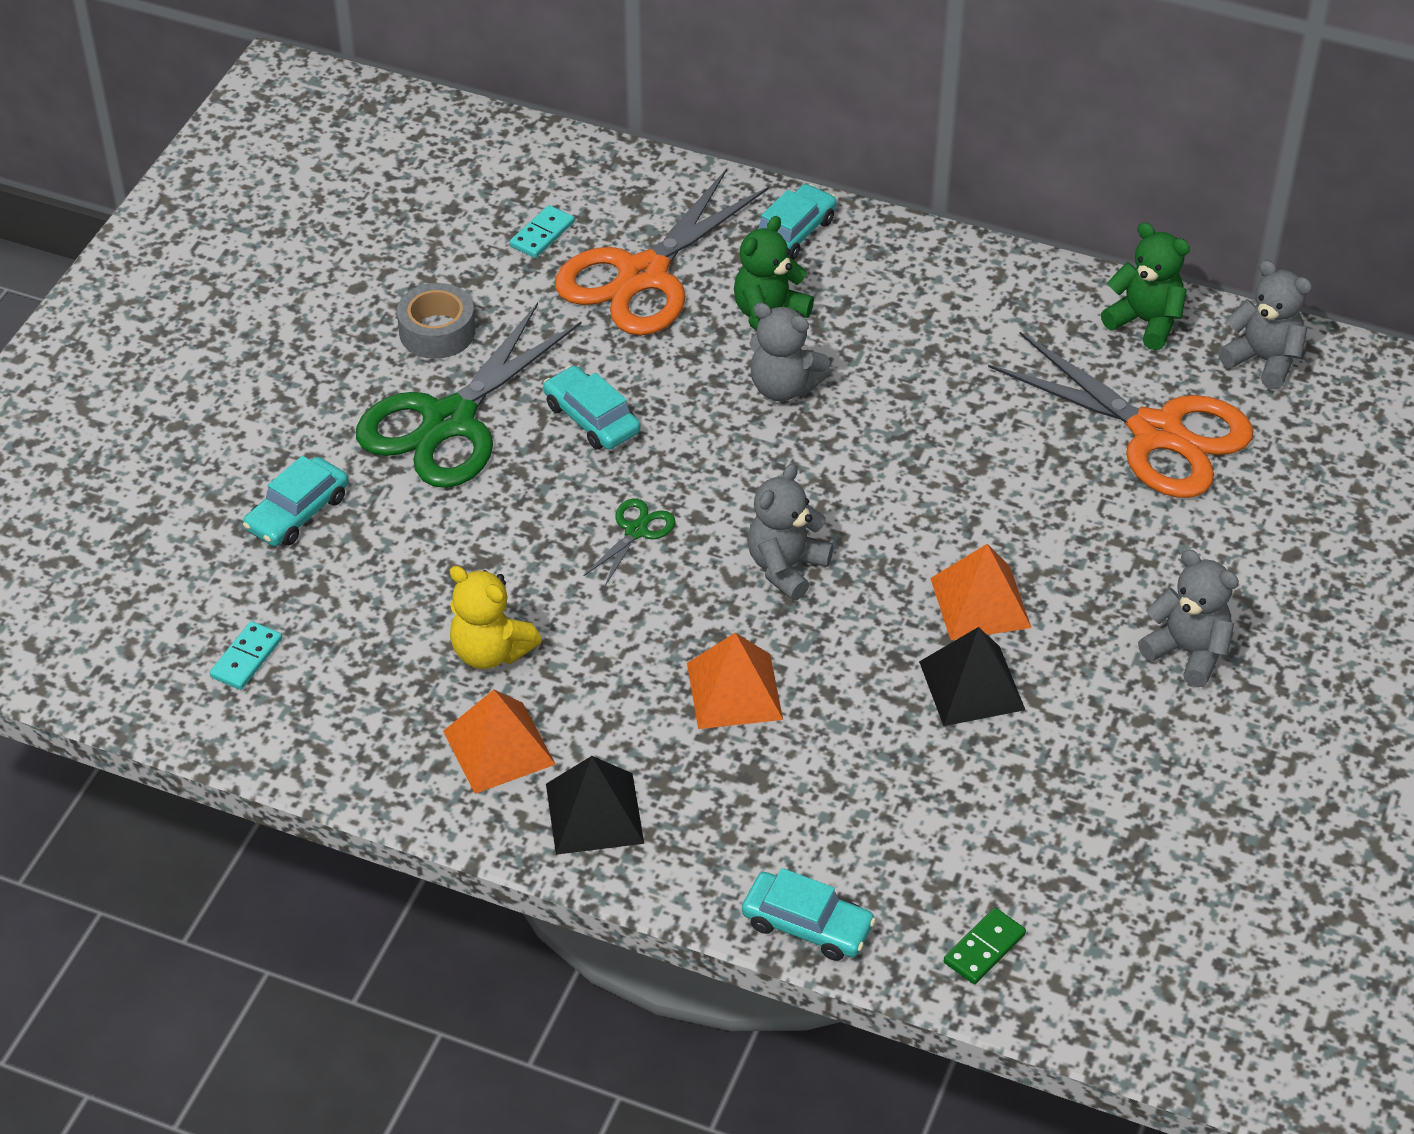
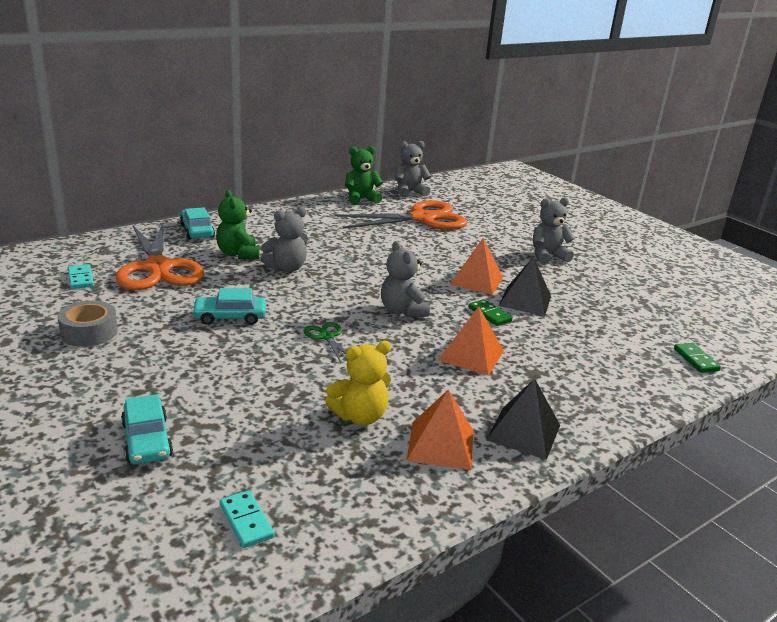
camera: 60 degrees left, 20 degrees down
(449, 421) = (162, 356): green scissors -> none
(807, 925) = (654, 399): turquoise car -> none
(878, 662) = (489, 314): none -> green domino

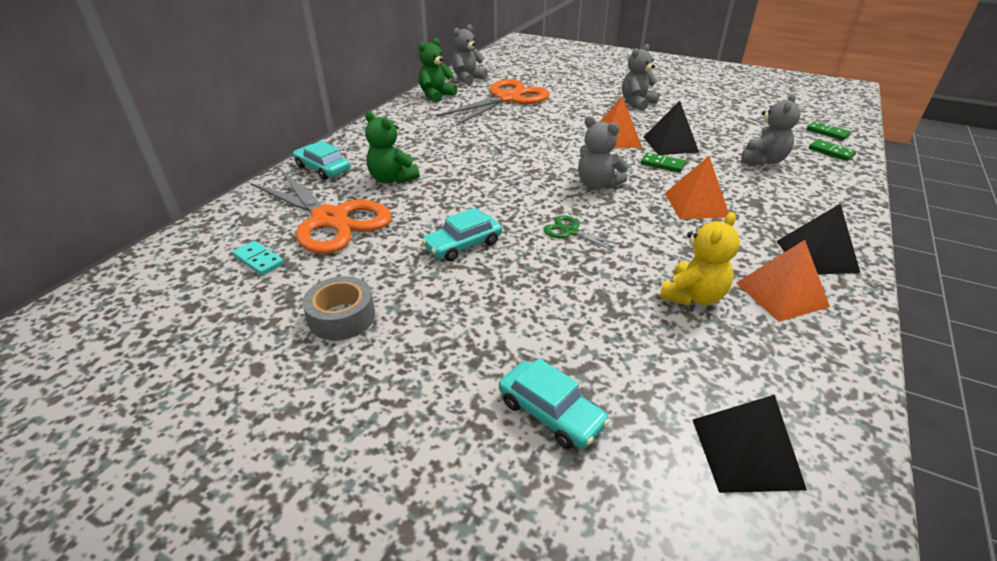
camera: 25 degrees left, 10 degrees up
(246, 521) = (746, 452): turquoise domino -> black pyramid
(286, 268) = (453, 178): grey teddy bear -> grey teddy bear (763, 161)
(724, 342) = (827, 132): none -> green domino

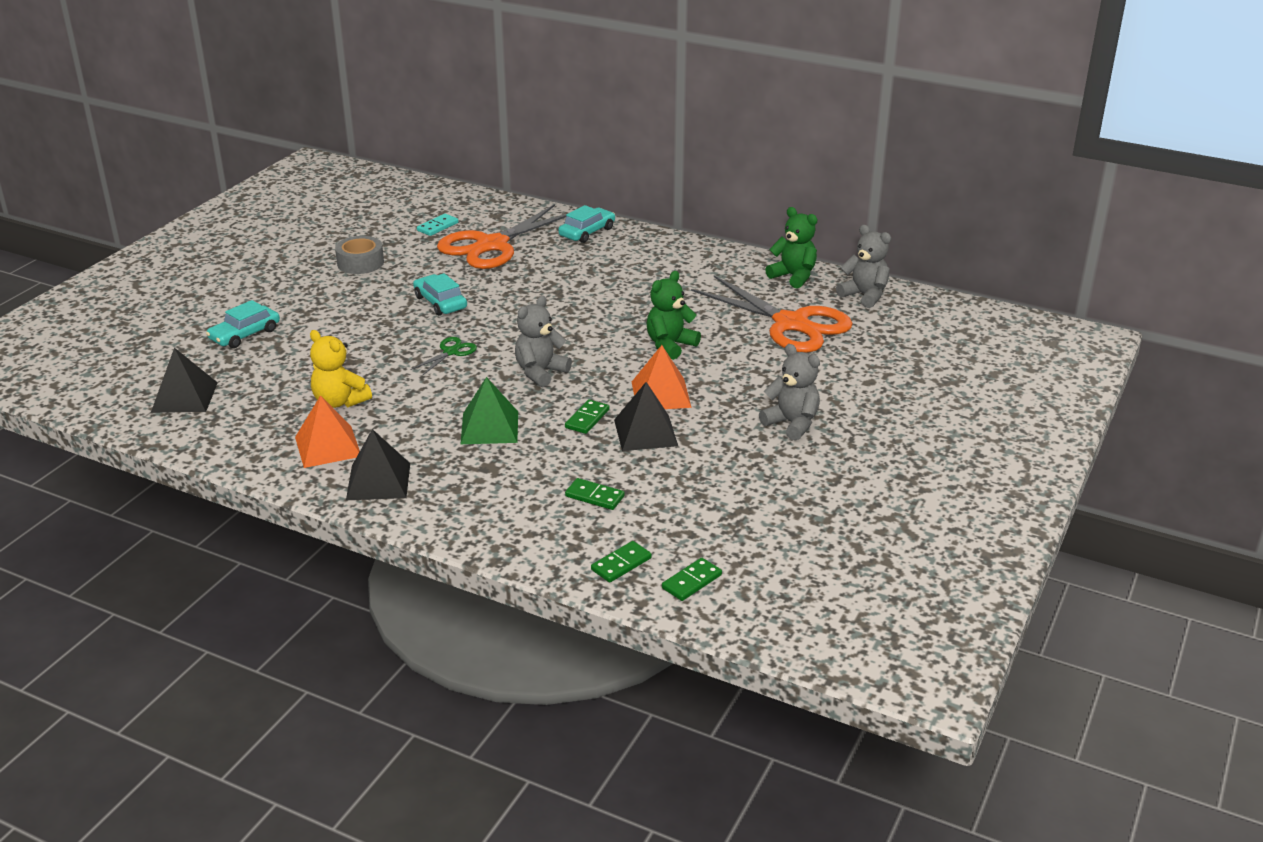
camera: 90 degrees right, 5 degrees down
(392, 179) = (562, 265): green teddy bear -> green teddy bear (670, 345)
(696, 204) = (489, 427): orange pyramid -> green pyramid
(763, 161) = (594, 496): grey teddy bear -> green domino

